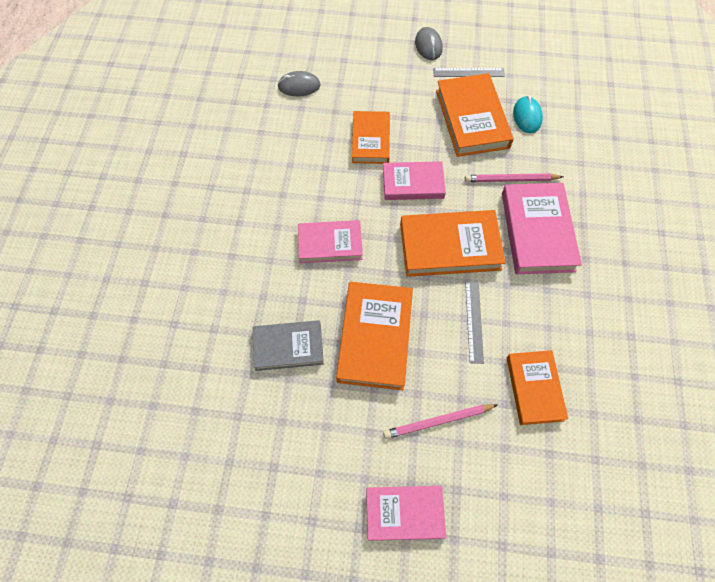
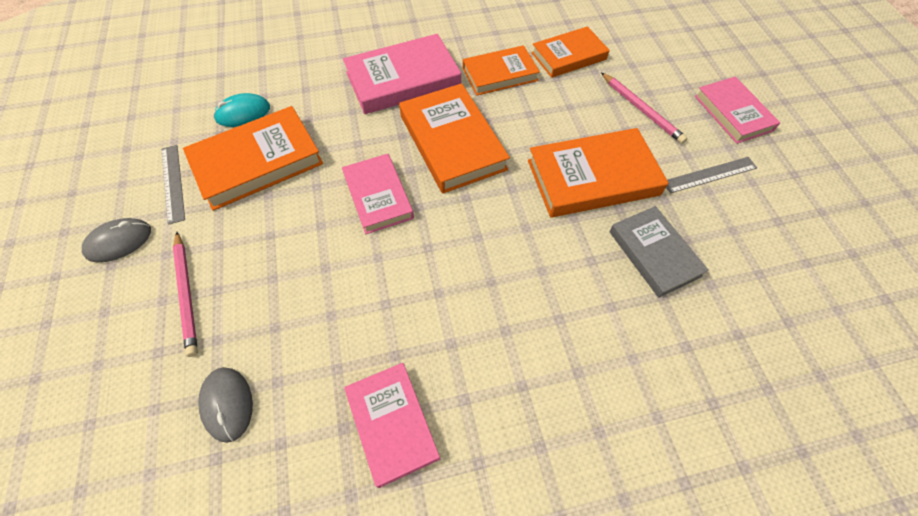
camera: 110 degrees left, 5 degrees down
(330, 244) = (502, 257): pink book -> pink book (392, 424)
(370, 140) = (320, 262): orange book -> orange book (500, 74)
(474, 321) = (529, 106): grey ruler -> grey ruler (709, 175)
(511, 179) = (342, 110): pink pencil -> pink pencil (186, 294)

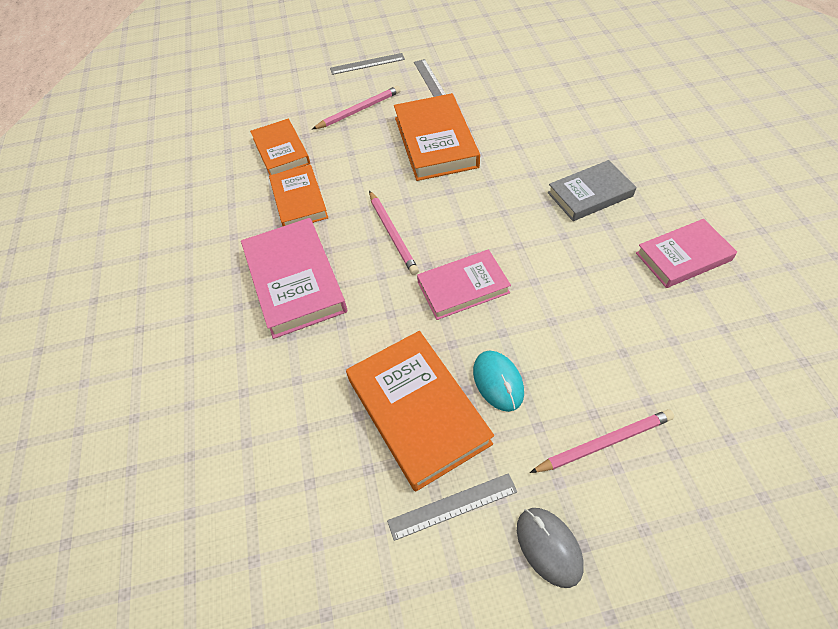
camera: 85 degrees left, 5 degrees down
(227, 404) = (705, 375): grey mouse -> none
(243, 113) = (333, 447): turquoise mouse -> turquoise mouse (498, 382)
(452, 142) = (392, 234): orange book -> pink pencil
(654, 253) = (507, 114): grey book -> grey book (590, 194)
(733, 113) = (367, 64): pink book -> grey ruler

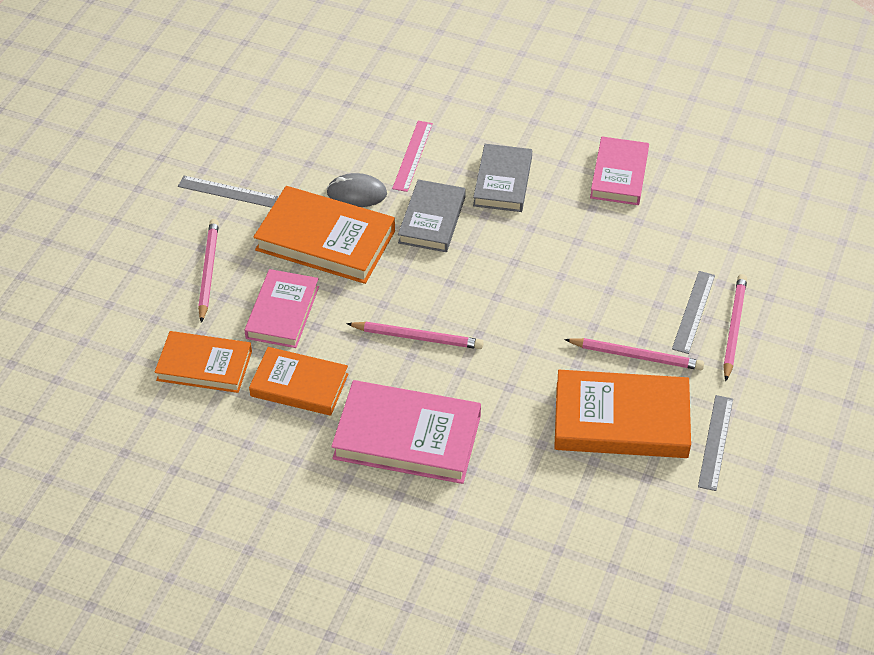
camera: 60 degrees left, 5 degrees down
(367, 64) = (133, 223): grey ruler -> grey ruler (693, 311)
(463, 287) = (525, 324): pink book -> pink book (282, 312)
(498, 382) = (636, 356): turquoise mouse -> pink pencil
(510, 179) = (432, 220): none -> grey book
(549, 547) = (783, 405): grey mouse -> grey mouse (357, 193)
(557, 137) = (412, 156): none -> pink ruler

